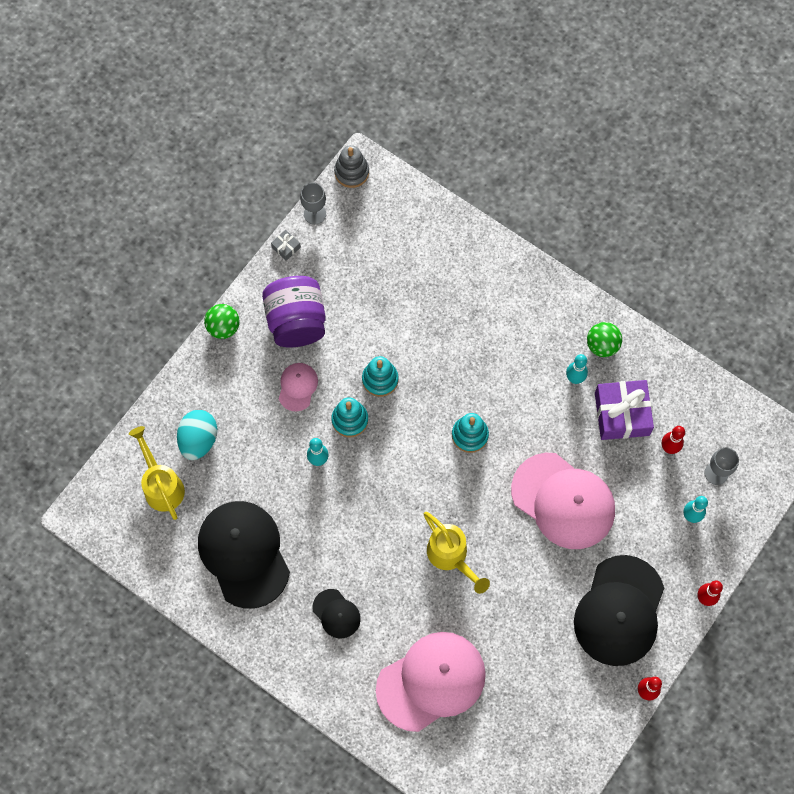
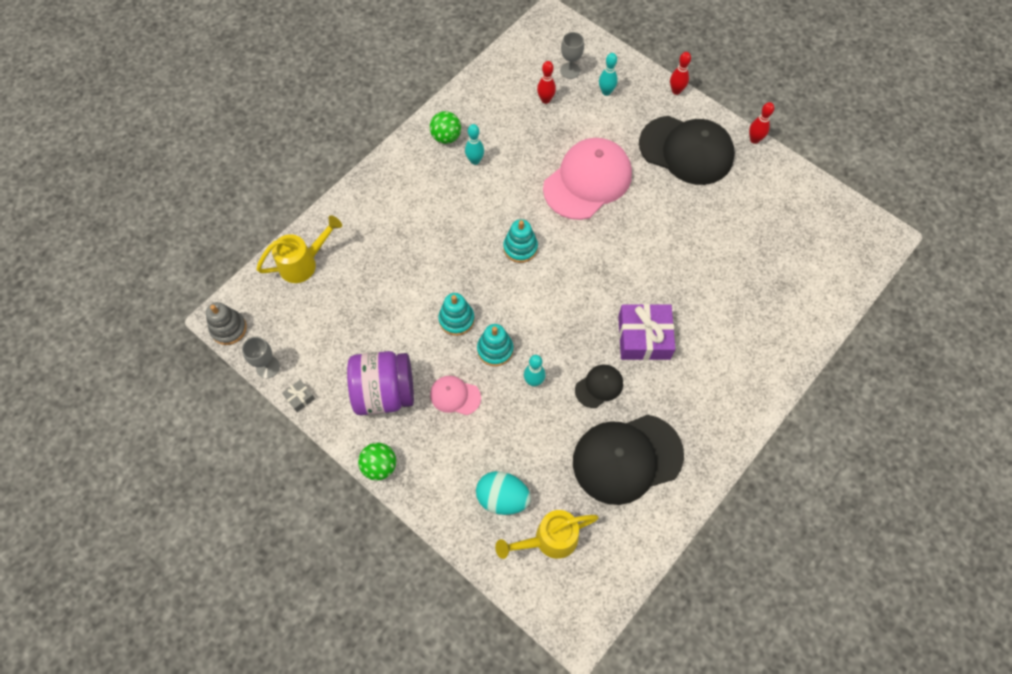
camera: 85 degrees left, 5 degrees down
(336, 614) = (688, 375): black cap -> black cap (599, 386)
(431, 681) = (751, 299): pink cap -> none
(451, 557) = (635, 273): yellow watering can -> yellow watering can (304, 263)
(622, 414) = (511, 129): purple gift -> purple gift (644, 337)

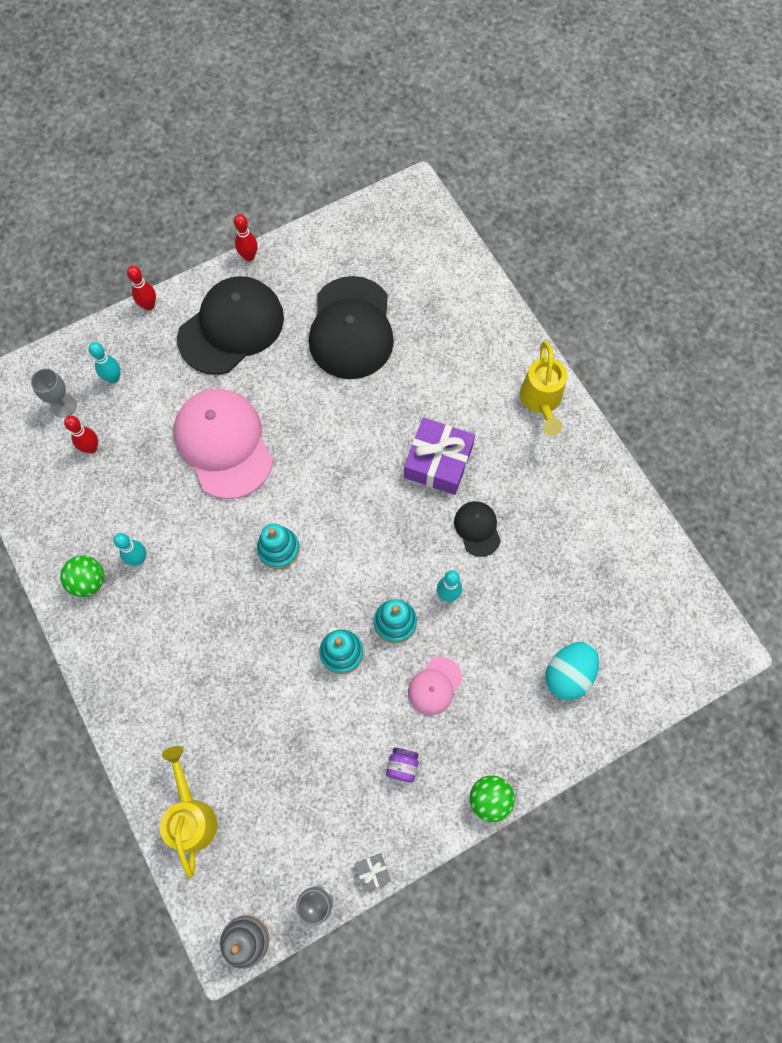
camera: 70 degrees left, 5 degrees up
(384, 392) = (402, 766): purple jar -> purple jar, size x0.40
(548, 540) = (626, 643): yellow watering can -> yellow watering can (541, 401)
(627, 458) = (565, 532): black cap -> black cap (351, 328)

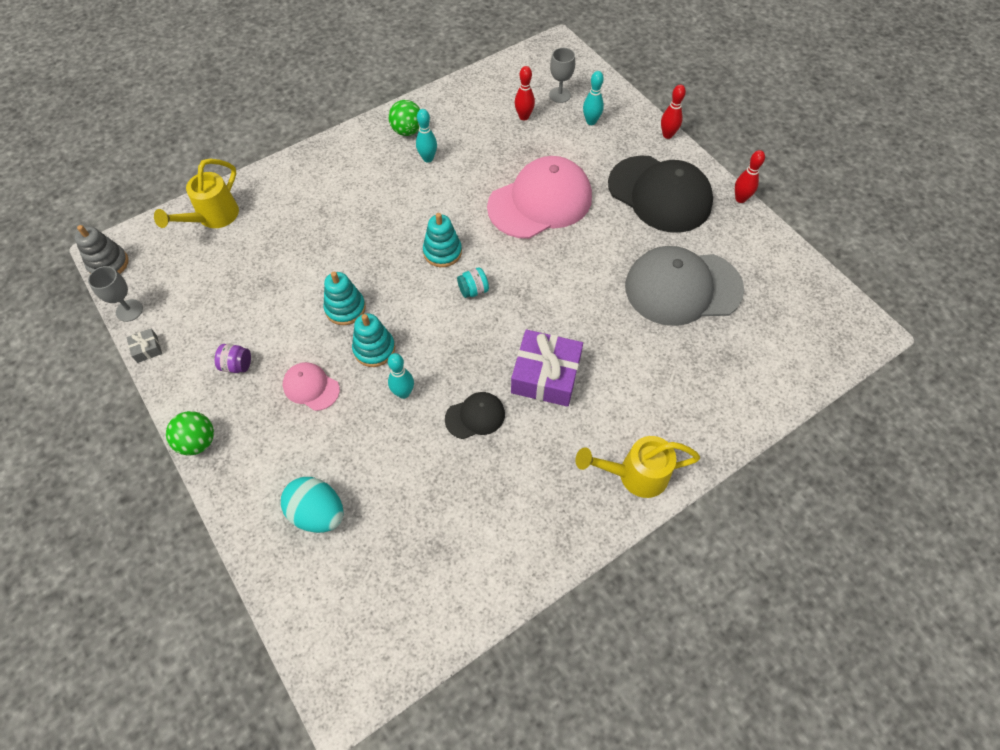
camera: 85 degrees right, 10 degrees down
(191, 815) = (213, 218): yellow watering can -> yellow watering can turned 135 degrees clockwise
(332, 521) = (473, 290): none -> turquoise jar
(351, 328) = (682, 288): black cap -> grey cap

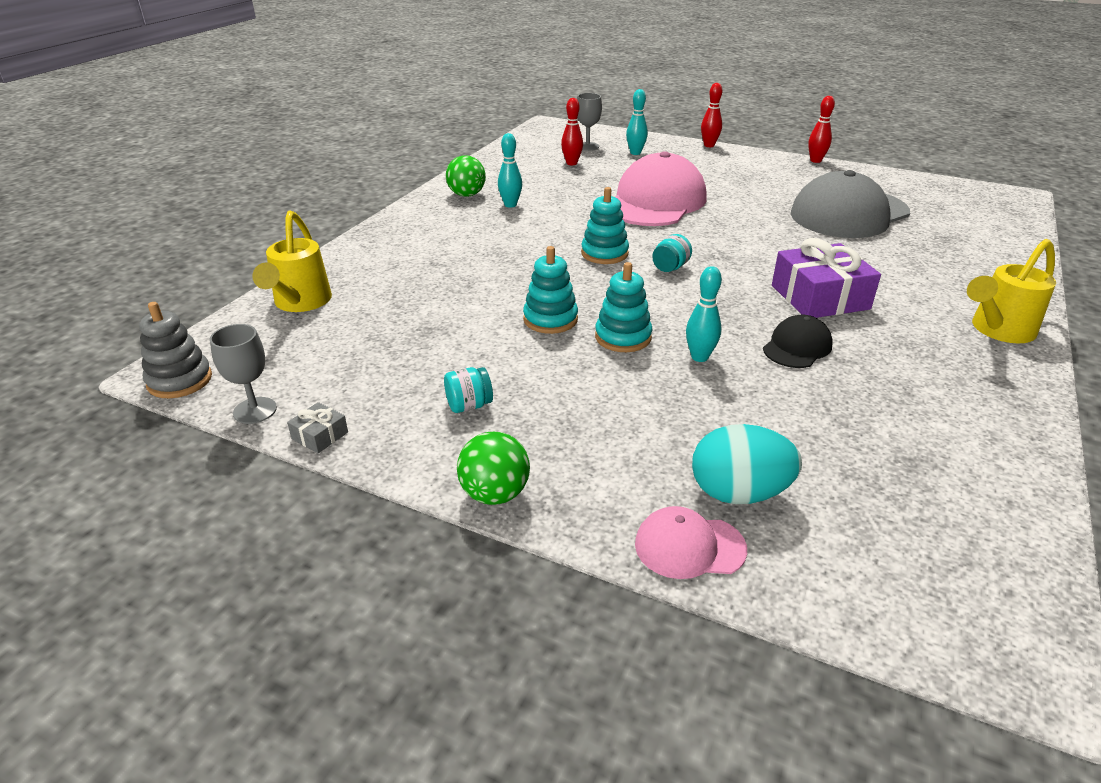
camera: 30 degrees left, 25 degrees down
(237, 365) = (469, 405): purple jar -> turquoise jar
(311, 387) = (587, 390): pink cap -> pink cap (689, 546)
(660, 194) = (750, 173): black cap -> none

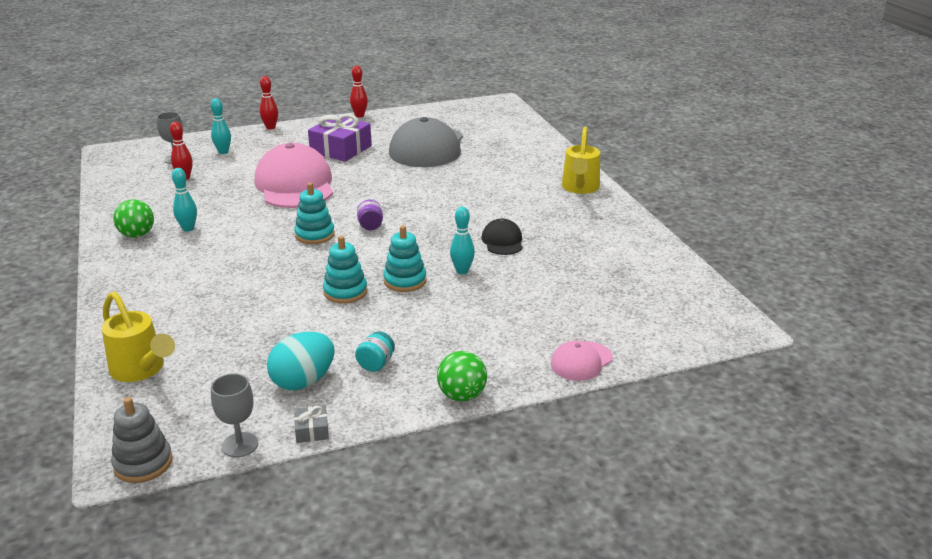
camera: 45 degrees left, 5 degrees down
(670, 267) = (370, 226): turquoise jar -> purple jar
(738, 493) = (570, 326): turquoise egg -> turquoise egg (303, 381)
(820, 297) = (478, 207): purple gift -> purple gift (341, 149)

